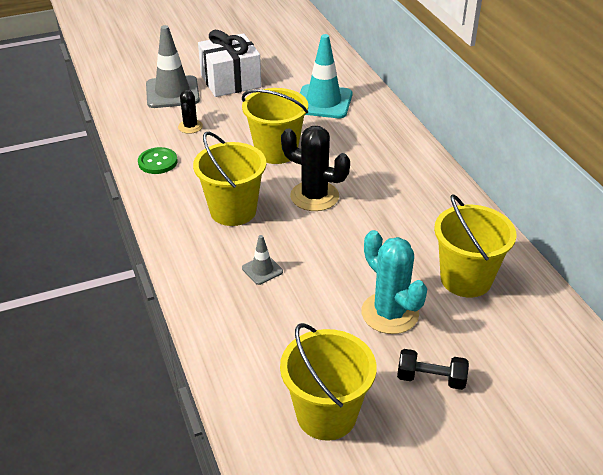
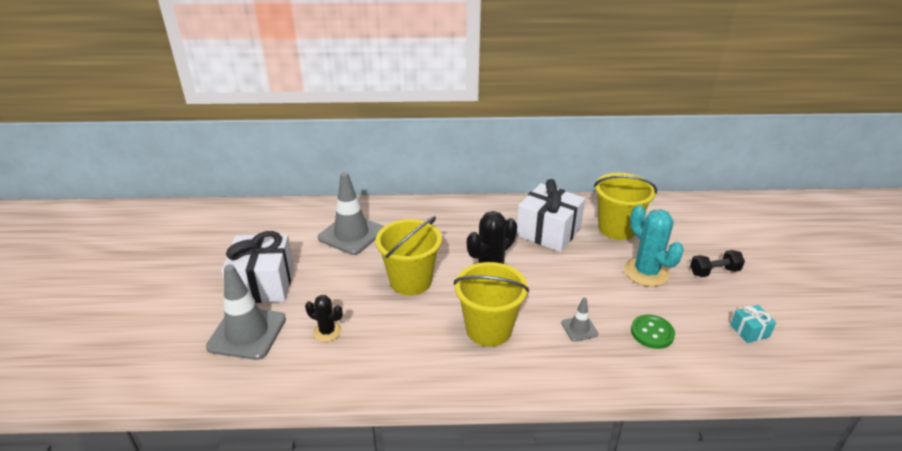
camera: 70 degrees left, 5 degrees down
(158, 162) = (377, 370): green button -> green button (652, 333)
(323, 102) = (351, 234): turquoise traffic cone -> grey traffic cone
(326, 415) = (749, 331): yellow bucket -> turquoise gift
(389, 313) = (646, 272): turquoise cactus -> turquoise cactus turned 75 degrees clockwise
(417, 224) = (548, 232): none -> white gift
(431, 378) = (714, 271): black dumbbell -> black dumbbell turned 45 degrees clockwise

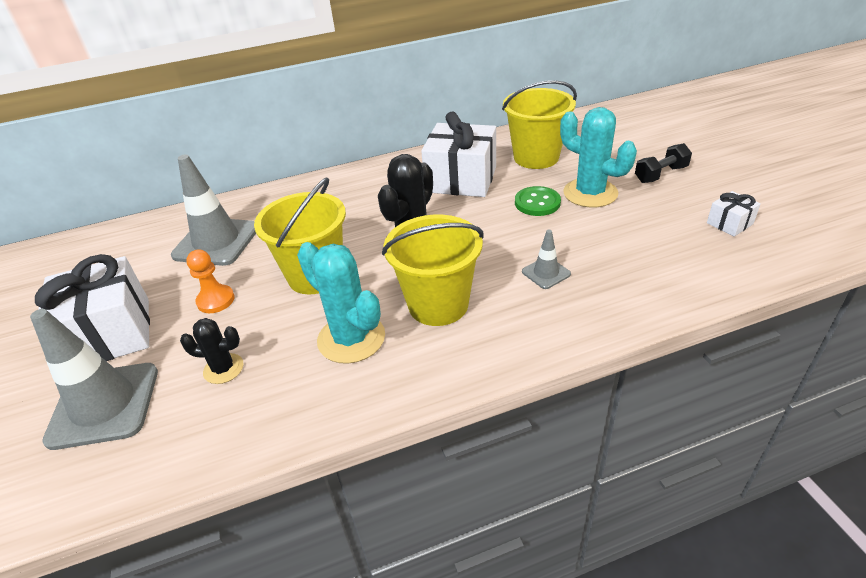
camera: 15 degrees left, 5 degrees up
(337, 280) = (216, 300): none -> orange pawn
(418, 336) = (351, 338): none -> turquoise cactus
(652, 333) = (629, 254): green button -> green button (537, 203)
(749, 331) = (729, 223): turquoise gift -> white gift

